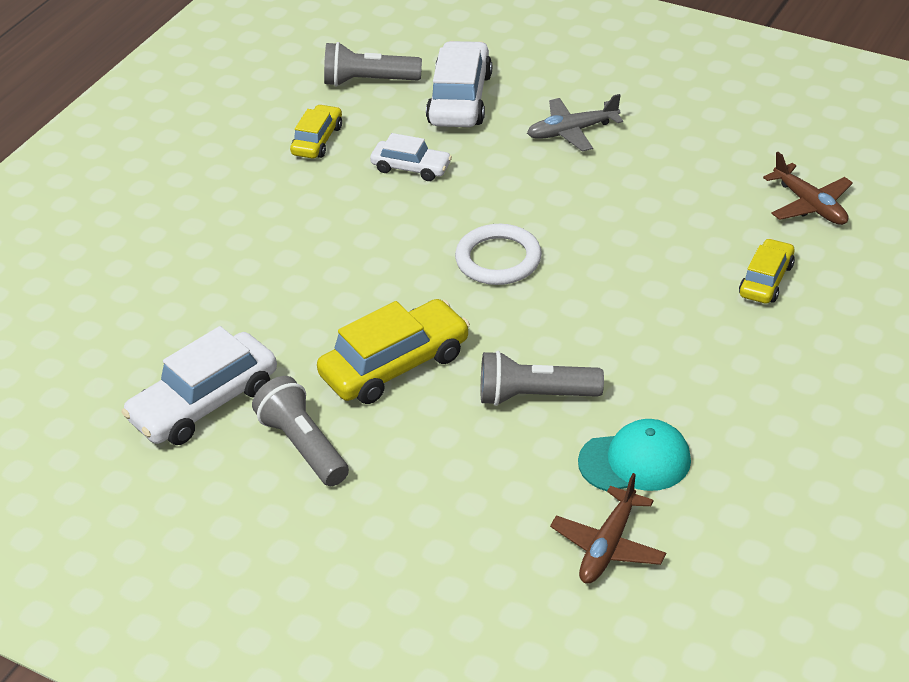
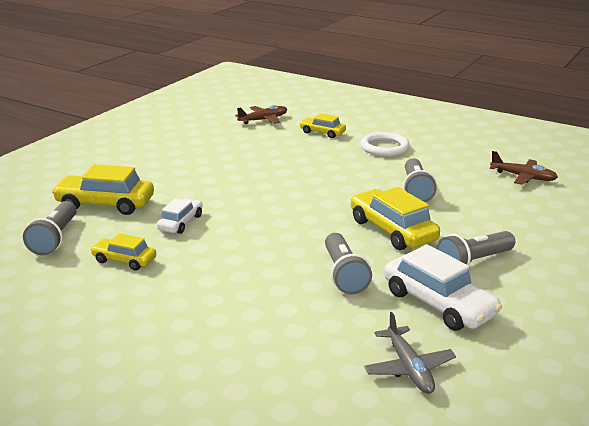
camera: 90 degrees left, 15 degrees down
(277, 319) = (344, 274): none -> grey flashlight
(460, 99) = (105, 204): white car -> yellow car
(498, 259) = (291, 196): white ring -> white ring (384, 147)
(572, 131) = (167, 170): grey plane -> grey plane (409, 368)
(635, 461) = (461, 168): turquoise cap -> none

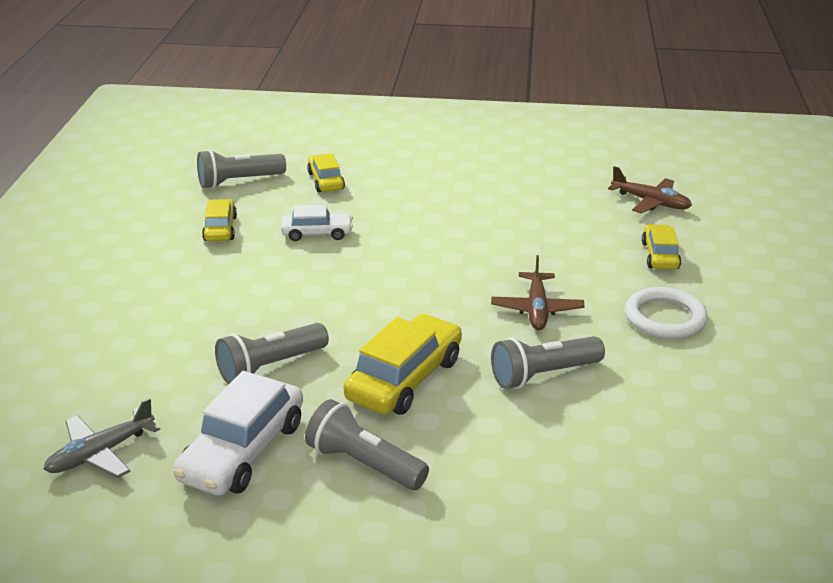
camera: 65 degrees right, 5 degrees up
(105, 204) = (326, 181): yellow car -> yellow car, size x0.59
(523, 177) = (694, 475): brown plane -> brown plane (537, 309)

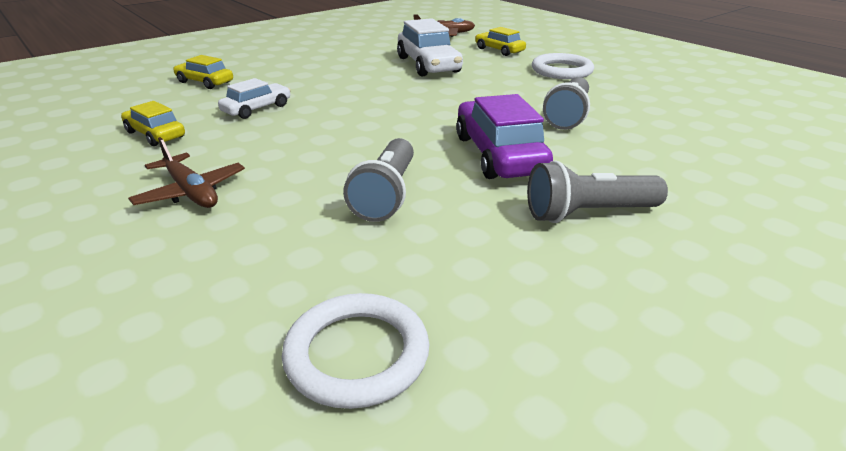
camera: 45 degrees left, 0 degrees up
(100, 453) = (357, 354): grey plane -> white ring
(239, 181) = (119, 104): grey flashlight -> none
(242, 451) = (488, 261): white car -> white car (428, 65)
(405, 379) = (499, 154): yellow car -> purple car
(537, 309) = (492, 91): brown plane -> brown plane (191, 192)

